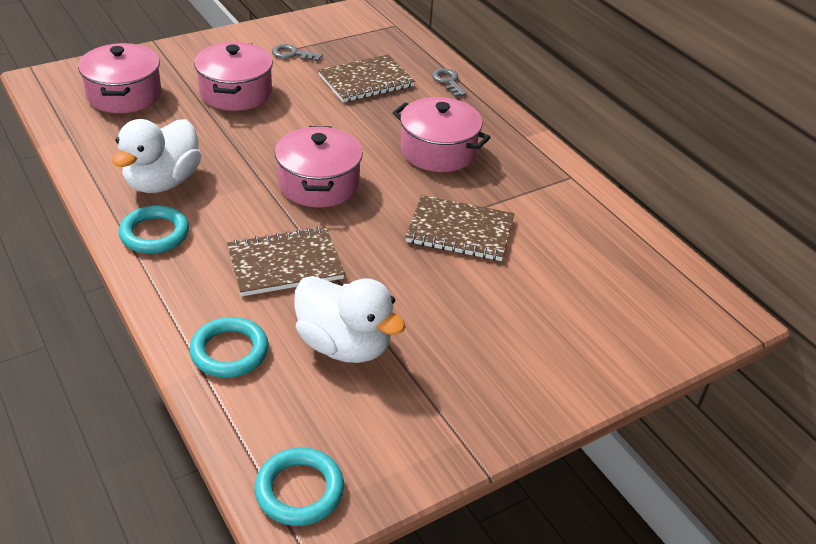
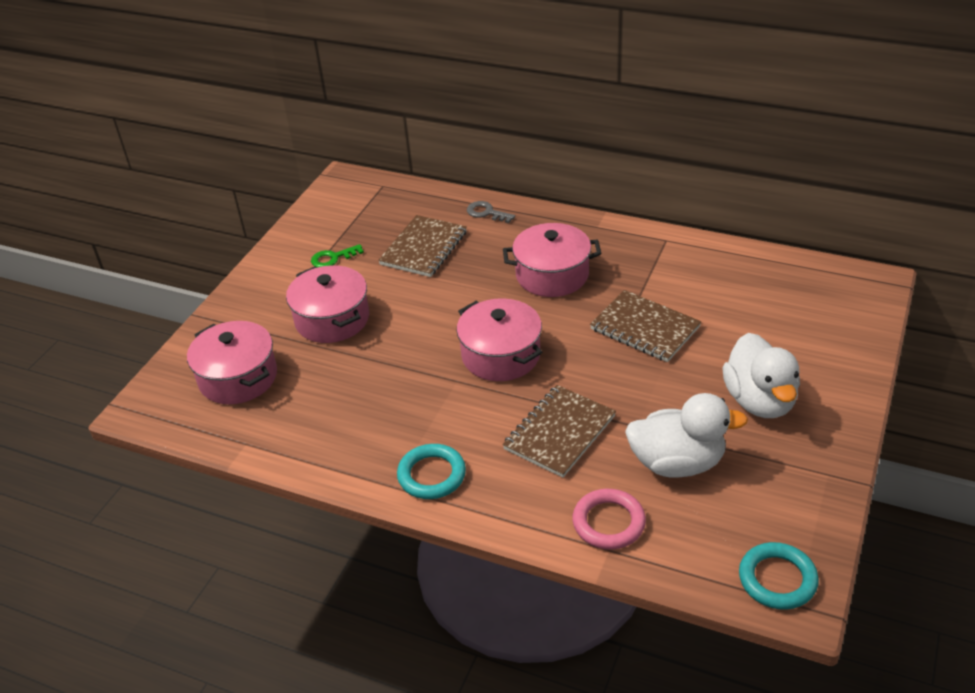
camera: 30 degrees left, 0 degrees up
(163, 182) = (378, 430): white duck -> white duck (759, 401)
(229, 351) = (608, 522): turquoise ring -> pink ring
(292, 54) = (333, 258): grey key -> green key
(460, 231) = (645, 328): brown notebook -> brown notebook turned 60 degrees clockwise

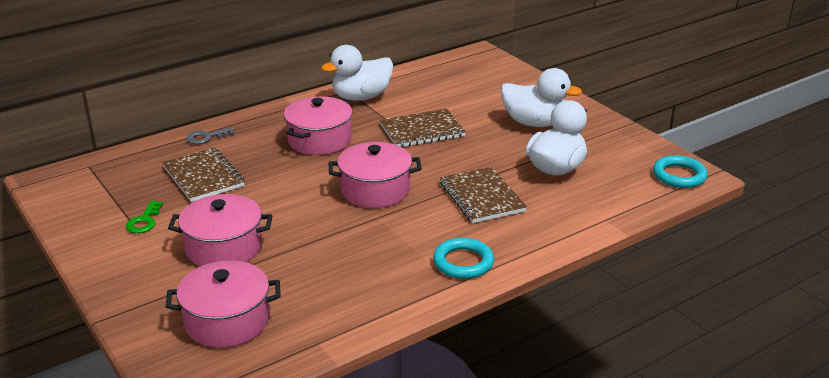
camera: 60 degrees left, 10 degrees down
(608, 522) = (582, 211): pink ring -> none
(664, 255) = (361, 97): none -> white duck

